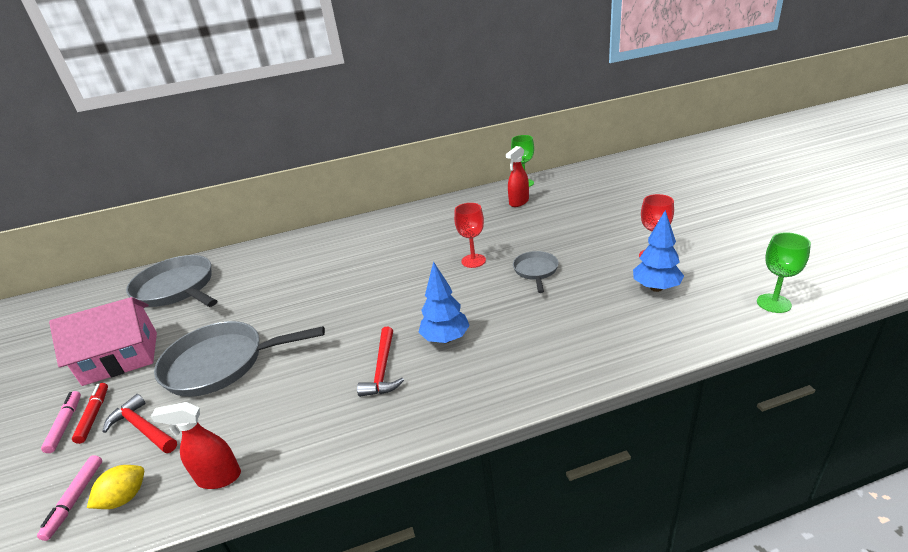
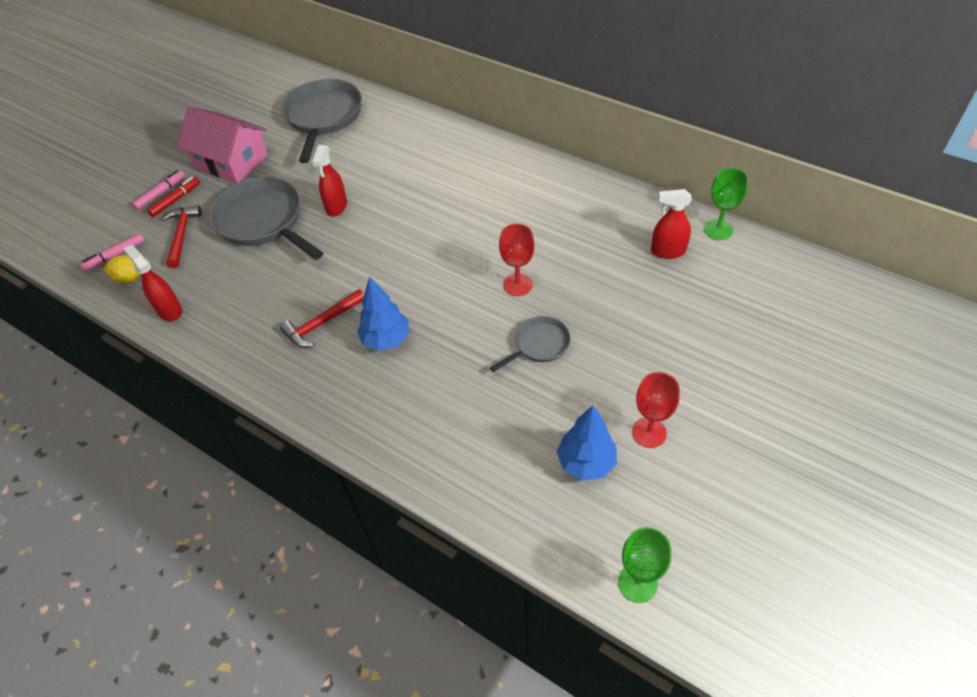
camera: 50 degrees right, 20 degrees up
(276, 315) = (336, 207): none -> red spray bottle

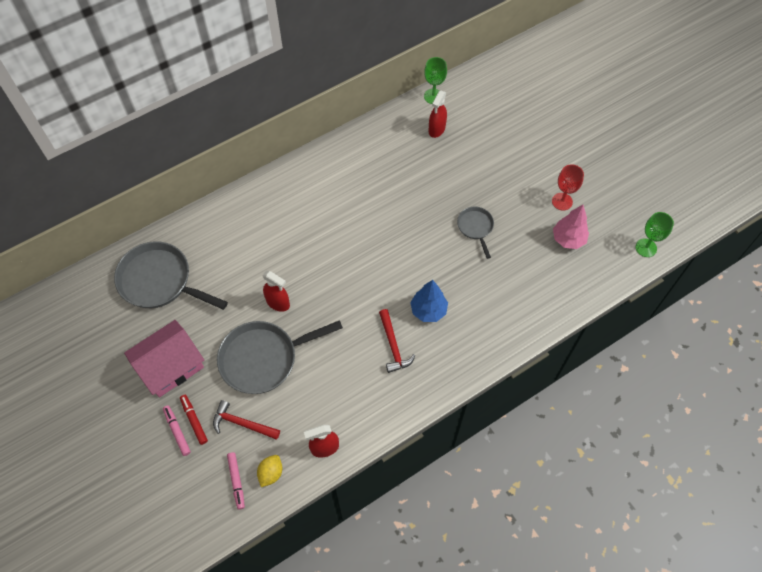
camera: 70 degrees left, 10 degrees up
(517, 285) = (420, 219): red goblet -> none
(586, 462) = (568, 239): blue tree -> pink tree

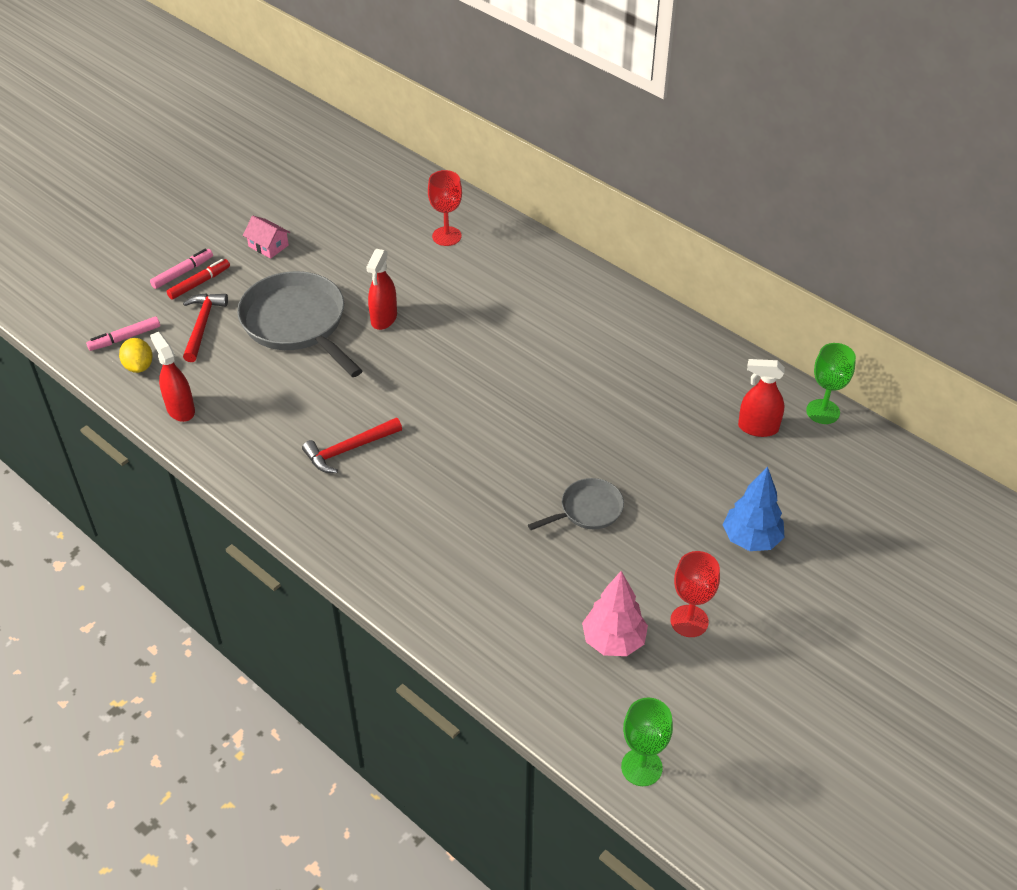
camera: 75 degrees right, 15 degrees down
(160, 281) = (383, 208): grey pan -> none
(170, 366) = (268, 246): pink house -> pink house, size x0.46
(208, 247) = (446, 236): none -> red goblet
(271, 473) = (139, 366): yellow lemon -> yellow lemon turned 60 degrees clockwise
(428, 310) = (418, 478): blue tree -> blue tree (751, 539)

